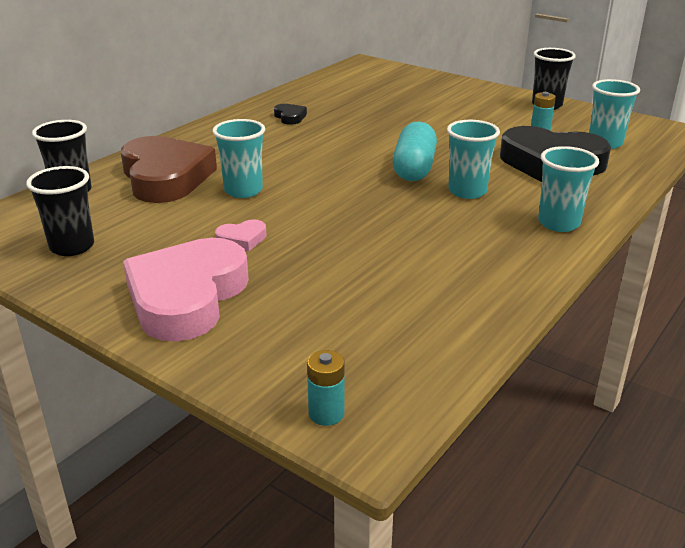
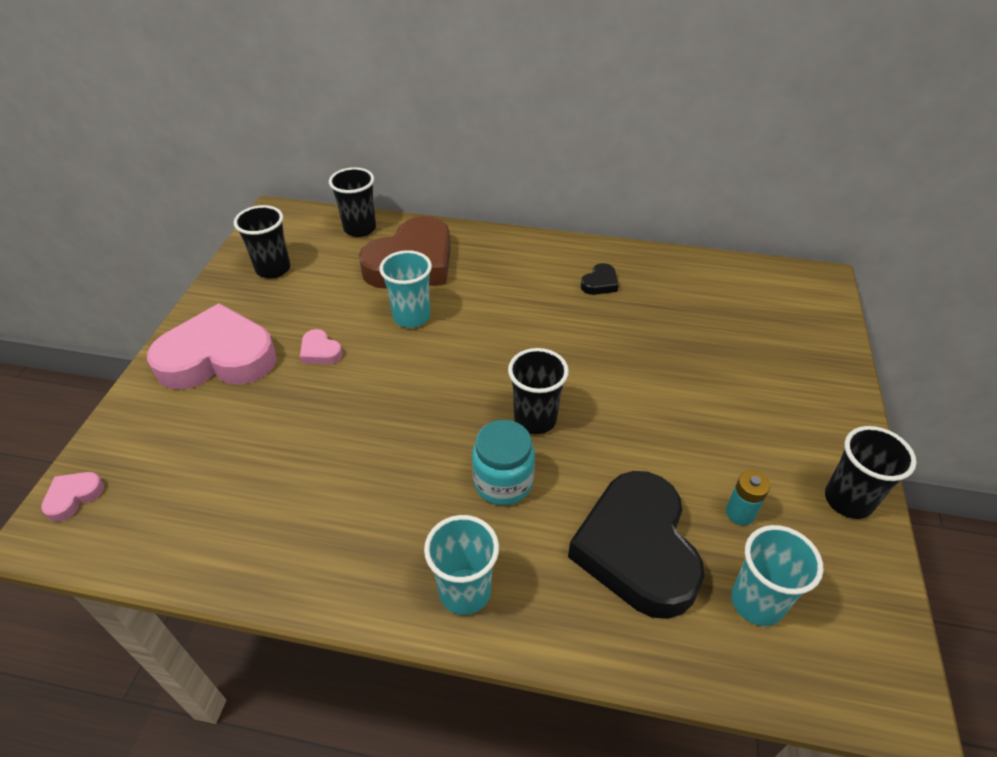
camera: 65 degrees right, 15 degrees up
(326, 414) = (73, 497): turquoise battery -> pink heart
(414, 168) = (535, 419): turquoise capsule -> black cup
(467, 191) = (503, 482): turquoise cup -> turquoise jar

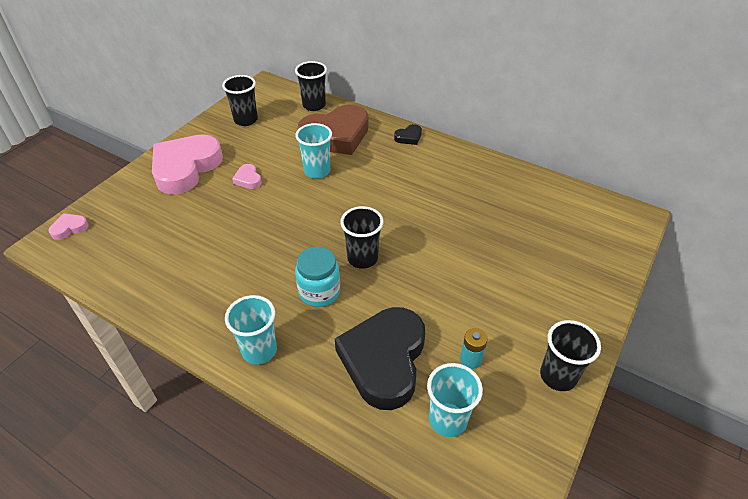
camera: 20 degrees right, 0 degrees up
(218, 358) = (186, 168): pink heart -> pink heart turned 75 degrees counterclockwise
(600, 283) = (460, 179): black heart -> black heart (409, 137)

